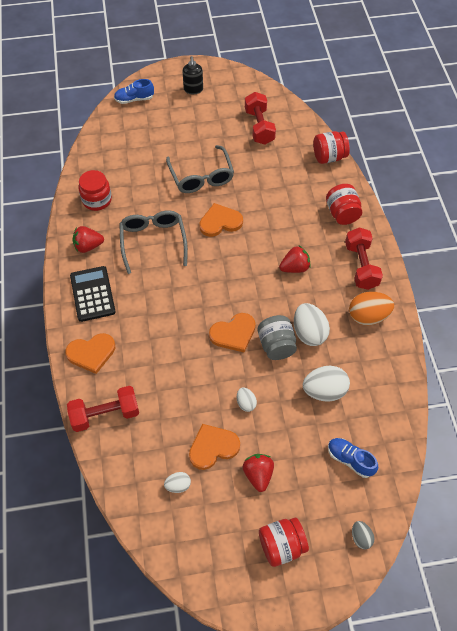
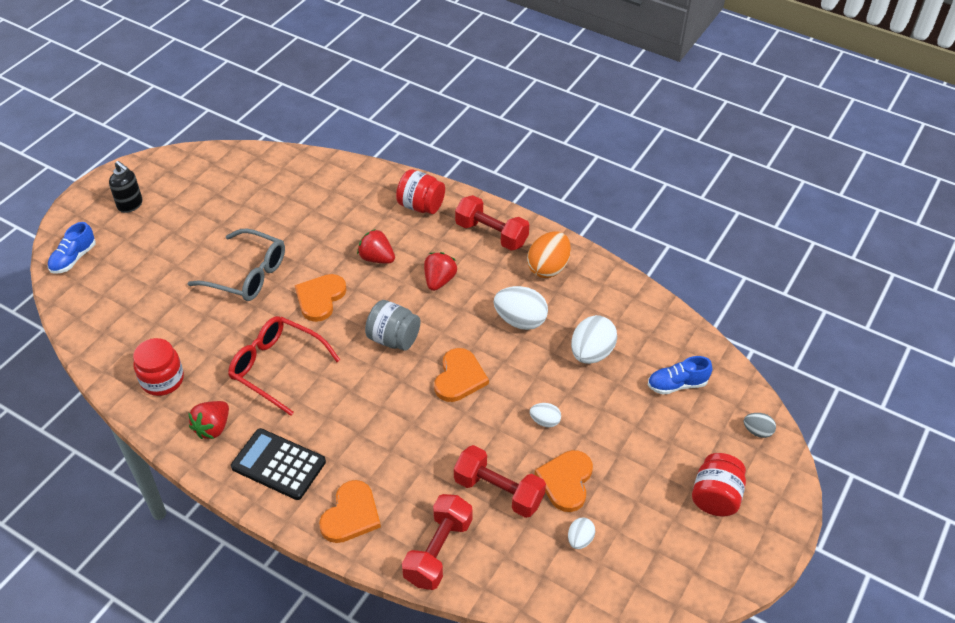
camera: 50 degrees left, 10 degrees down
(153, 241) = (277, 367): grey glasses -> red glasses
(258, 475) = (628, 465): red strawberry -> red strawberry (377, 258)
(259, 127) = (246, 190): red dumbbell -> red dumbbell (498, 491)
(276, 345) = (507, 354): grey jar -> grey jar (393, 339)
(329, 157) = (348, 169): red jar -> none

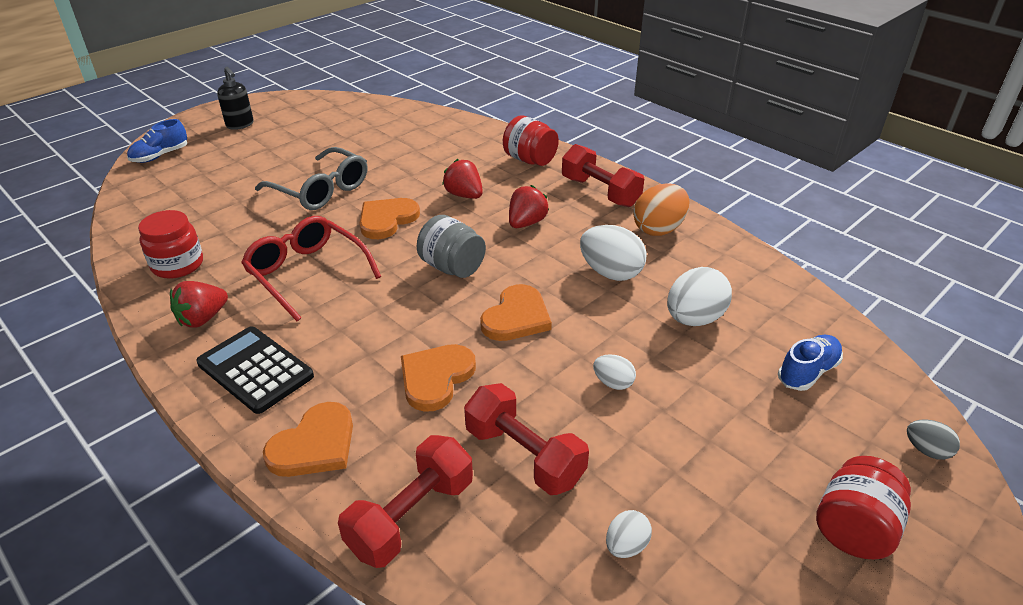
camera: 15 degrees right, 10 degrees down
(566, 481) = (624, 461): orange heart -> orange heart (436, 378)
(677, 384) = (807, 372): blue shoe -> blue shoe turned 135 degrees clockwise

